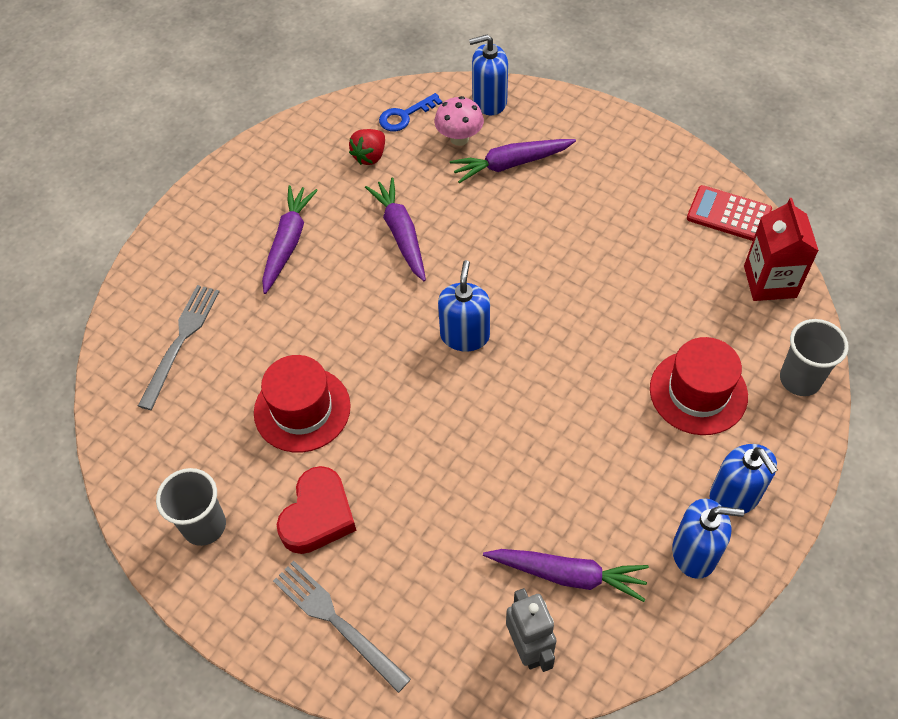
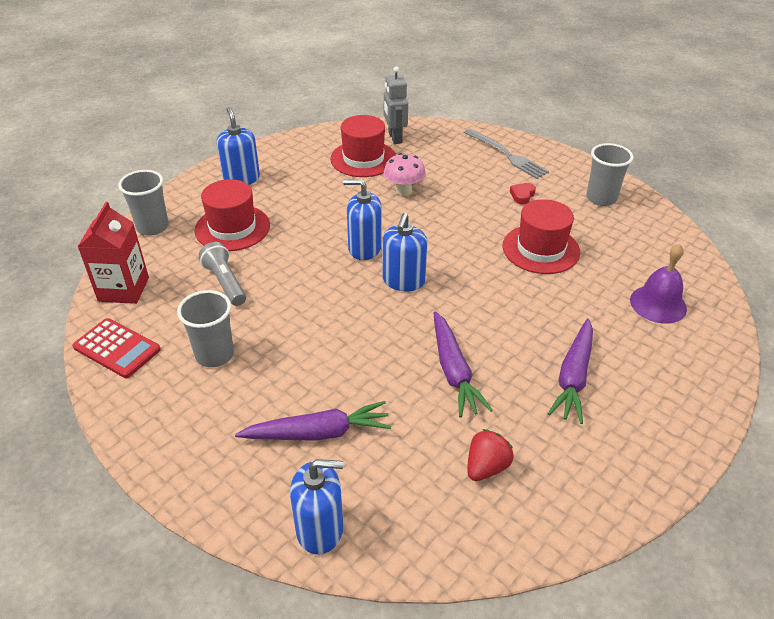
camera: 175 degrees left, 15 degrees down
(181, 341) = (658, 304): grey fork -> purple bell
(318, 515) = (522, 195): red heart -> red heart, size x0.48
(404, 116) = (438, 522): blue key -> none
(459, 138) = (372, 476): pink mushroom -> pink mushroom (404, 191)
(567, 575) = (363, 159): purple carrot -> red hat
(632, 220) = (214, 355): none -> grey cup
(664, 305) = (225, 283): none -> grey flashlight
(694, 553) = (282, 160): blue soap dispenser -> blue soap dispenser (364, 248)

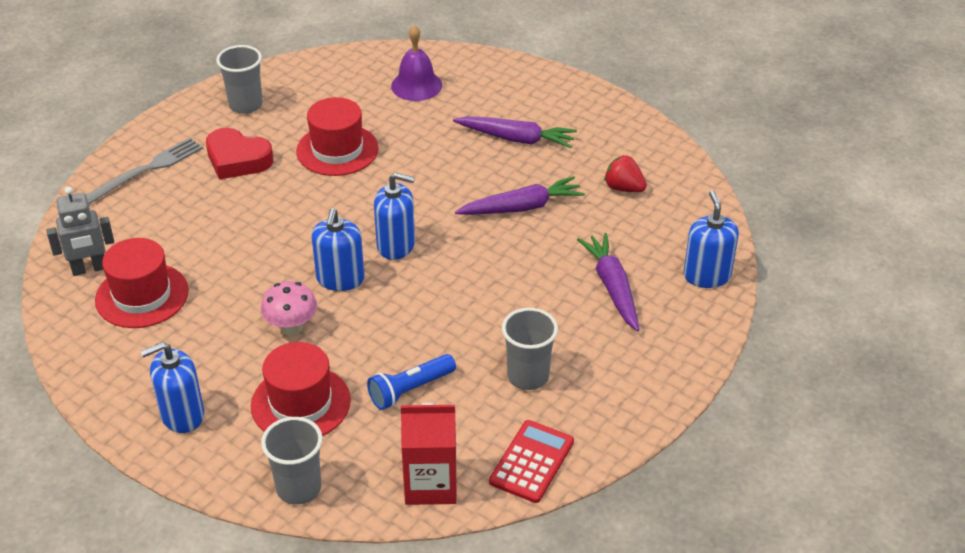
camera: 95 degrees left, 0 degrees up
(225, 283) = (410, 390): grey flashlight -> blue flashlight
(404, 191) = (222, 253): pink mushroom -> pink mushroom (291, 327)
(522, 195) = (237, 160): red heart -> red heart, size x2.07

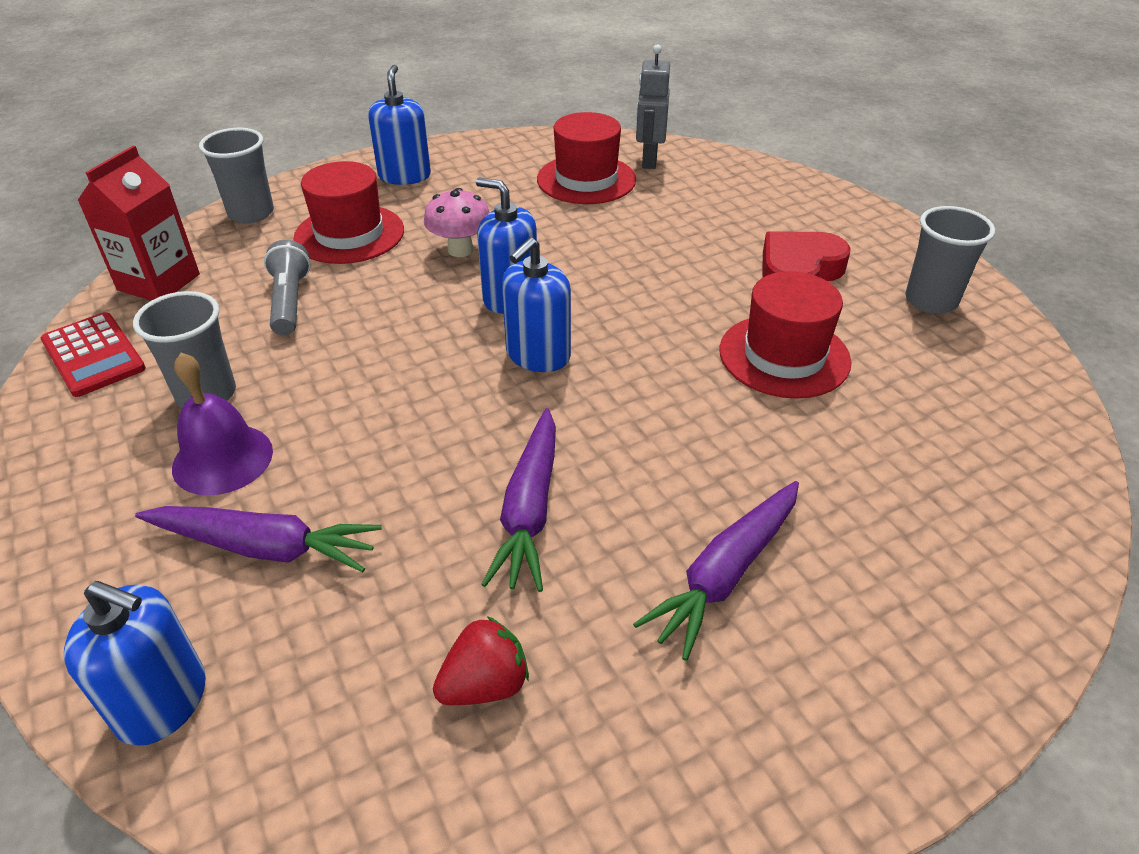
camera: 115 degrees right, 0 degrees up
(147, 170) = (806, 211): grey fork -> none
(410, 390) = (289, 302): blue flashlight -> grey flashlight
(416, 85) = (948, 490): purple bell -> purple bell (222, 459)

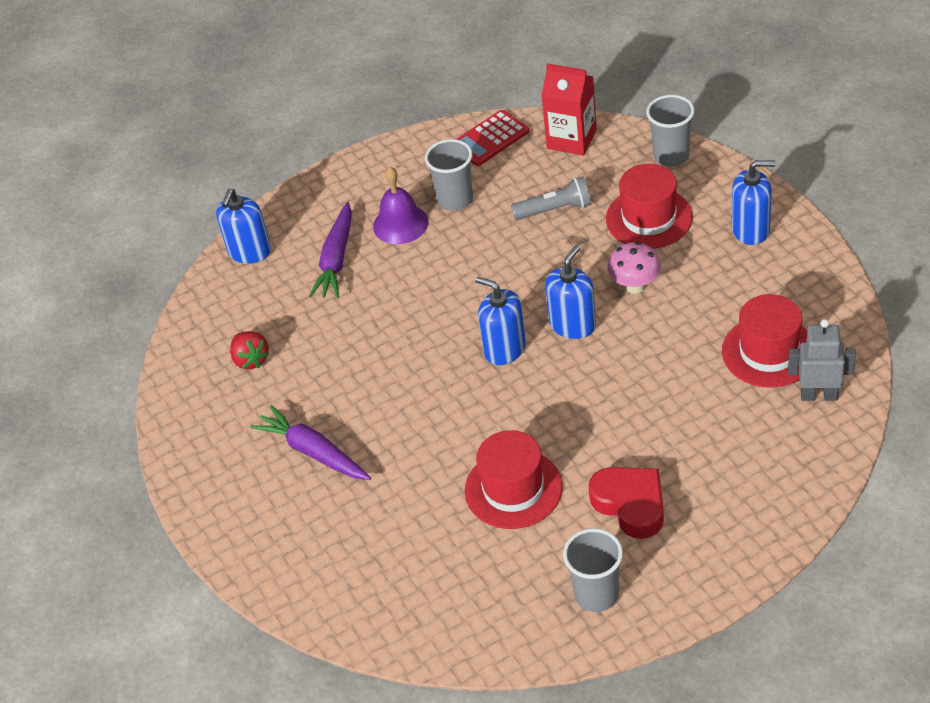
camera: 95 degrees right, 5 degrees up
(529, 509) = (362, 362): purple carrot -> none

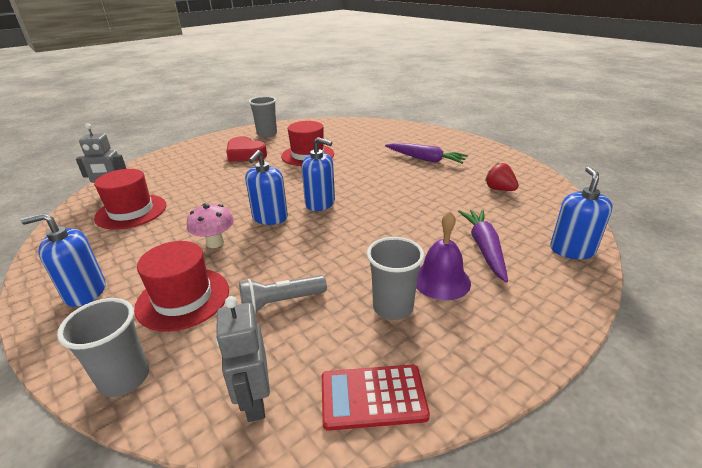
camera: 165 degrees right, 15 degrees down
(490, 139) = (373, 397): red calculator -> red calculator turned 135 degrees counterclockwise
(571, 139) = (254, 401): red carton -> grey robot

